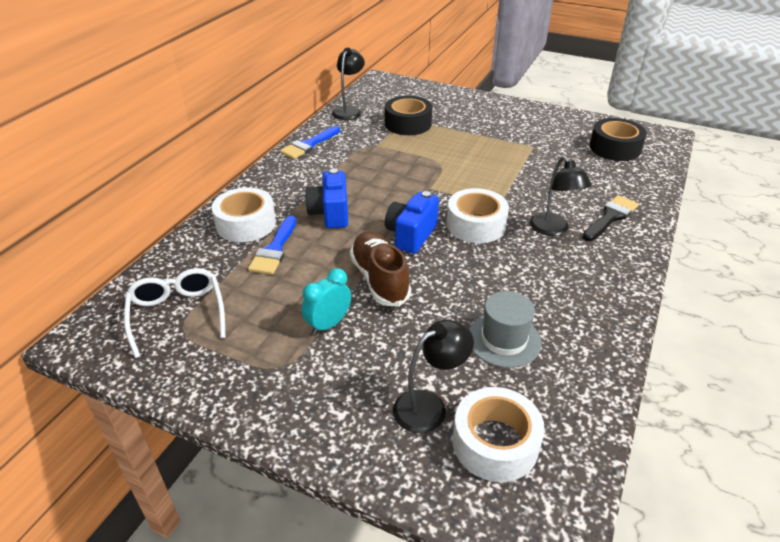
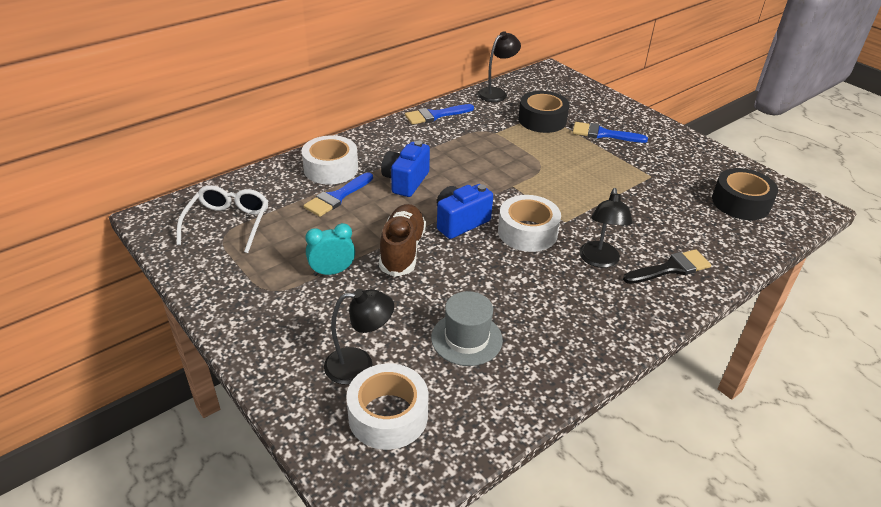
camera: 25 degrees right, 0 degrees up
(467, 122) = (603, 134): none -> blue brush

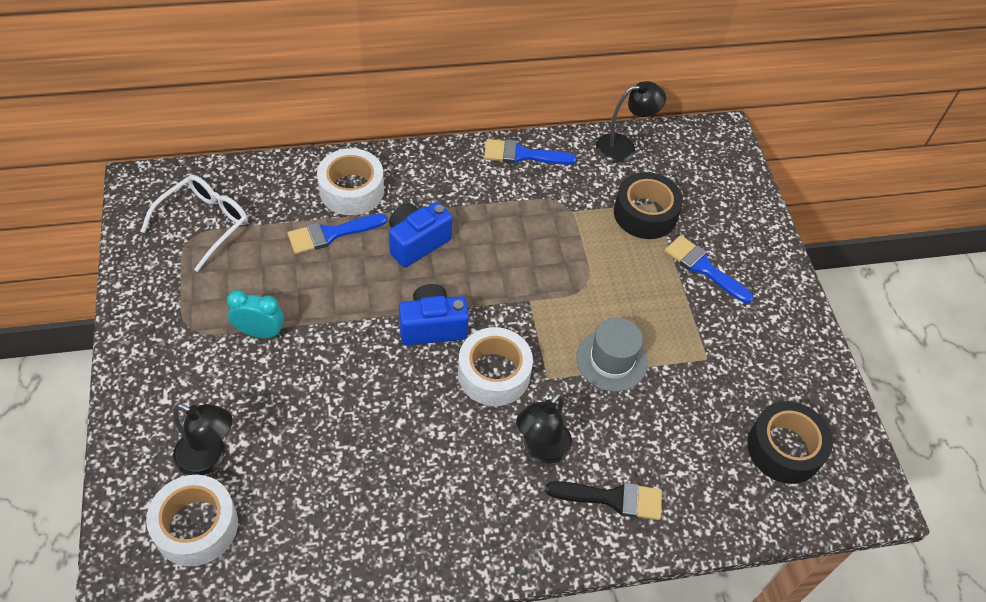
camera: 25 degrees right, 15 degrees up
(402, 250) = (346, 337): brown shoe -> none
(466, 339) = (328, 478): grey hat -> grey hat (611, 360)

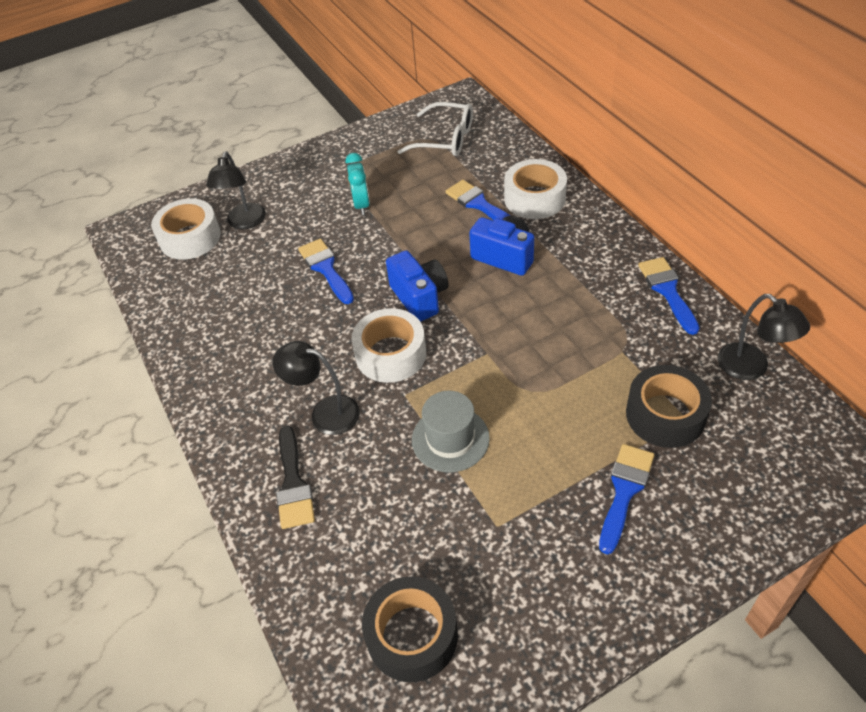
camera: 80 degrees right, 5 degrees down
(342, 395) = (325, 268): none -> blue brush

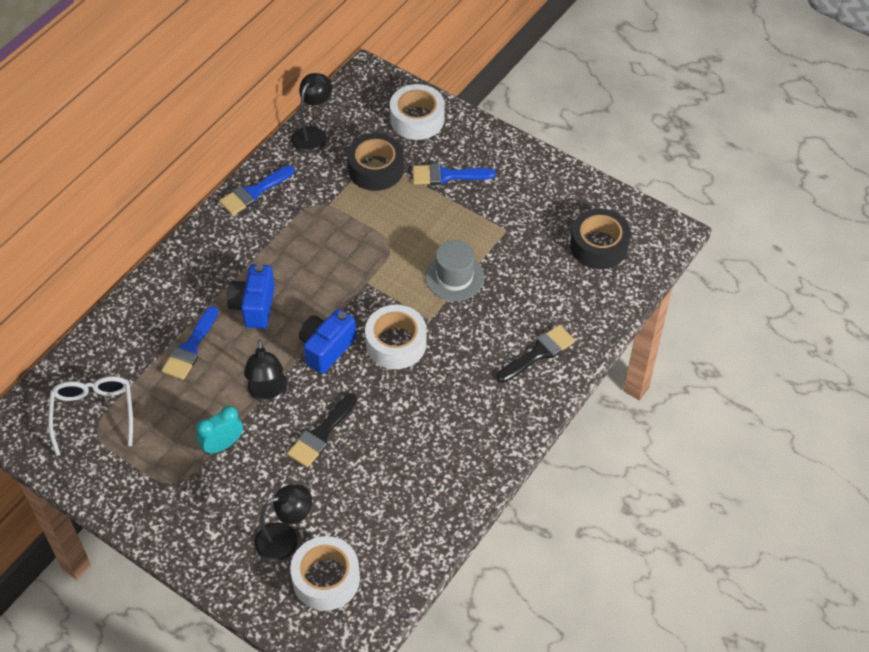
camera: 120 degrees left, 5 degrees up
(325, 268) = (321, 434): blue brush -> black brush
(325, 413) = (471, 362): black lamp -> black lamp (268, 393)
(534, 198) = (168, 309): white tape -> white tape (417, 119)

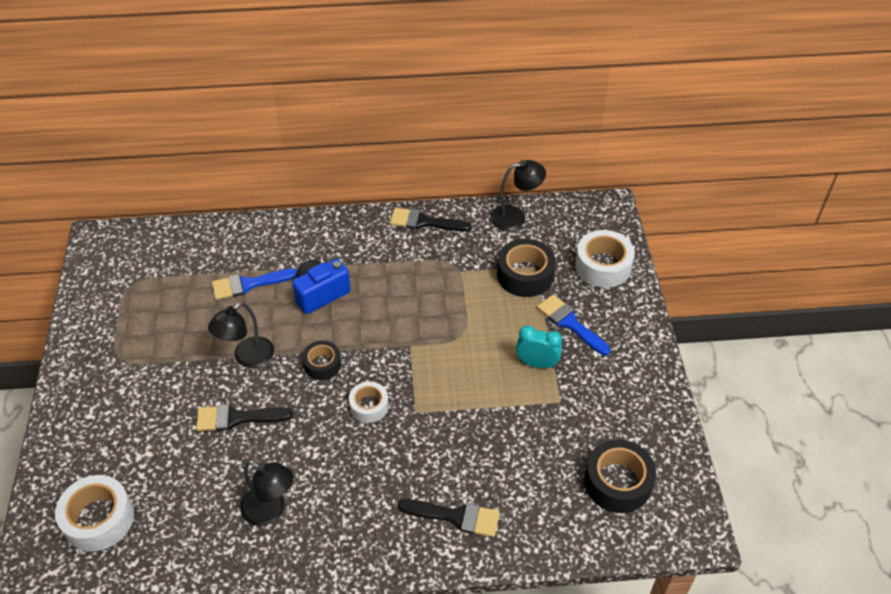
camera: 50 degrees right, 5 degrees down
(93, 414) = (144, 272): white glasses -> none
(222, 445) = (176, 363): turquoise clock -> turquoise clock (537, 363)
(253, 192) = (424, 222): blue brush -> black brush
(285, 539) = (118, 464): black lamp -> black lamp (271, 511)
(326, 348) = (322, 364): blue camera -> black tape
(396, 343) = (369, 406): white tape -> white tape, size x0.61
(454, 277) = (474, 399): grey hat -> none

